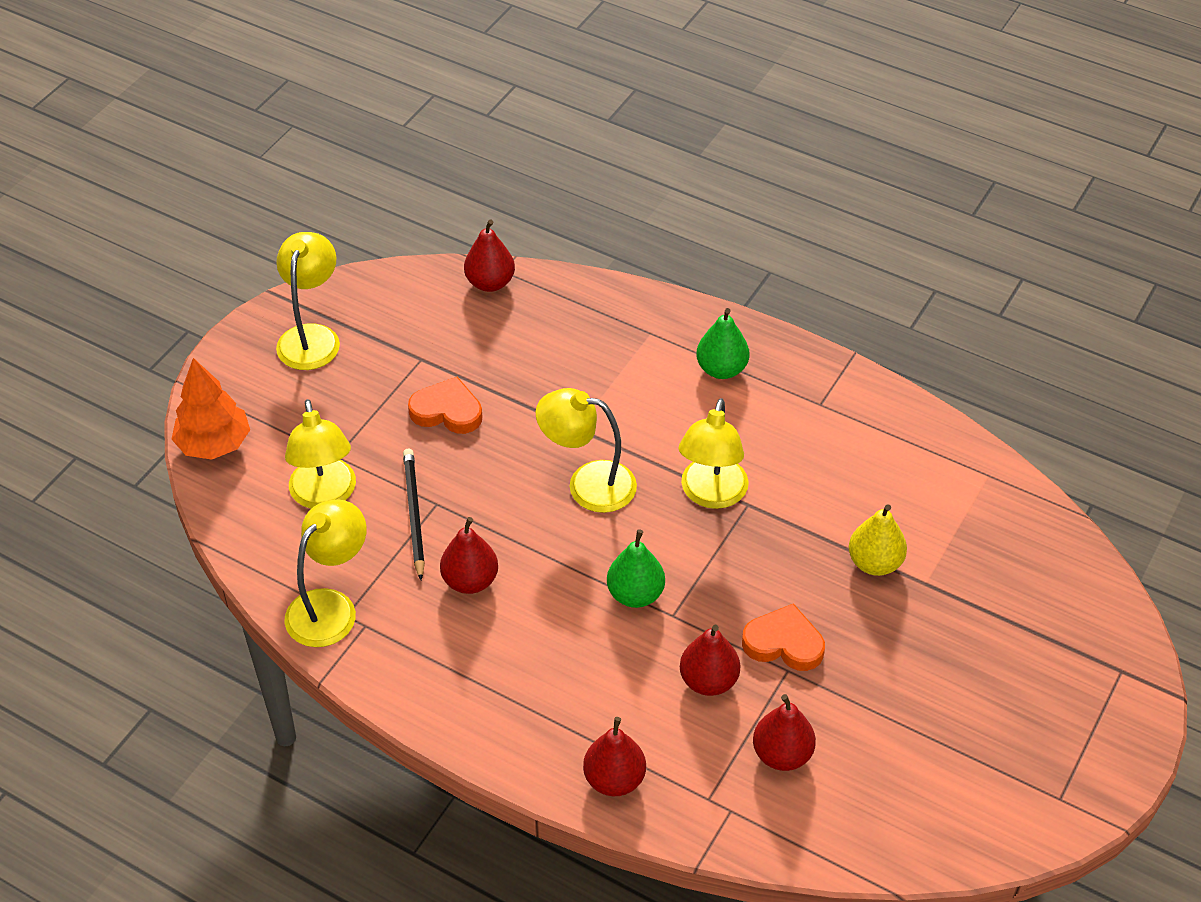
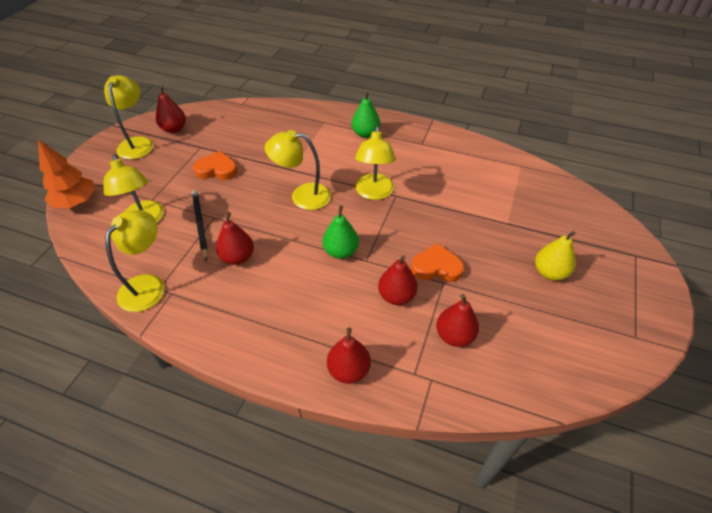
camera: 10 degrees left, 0 degrees up
(490, 283) = (236, 109): red pear -> red pear (174, 129)
(874, 563) = (475, 216): yellow pear -> yellow pear (549, 272)

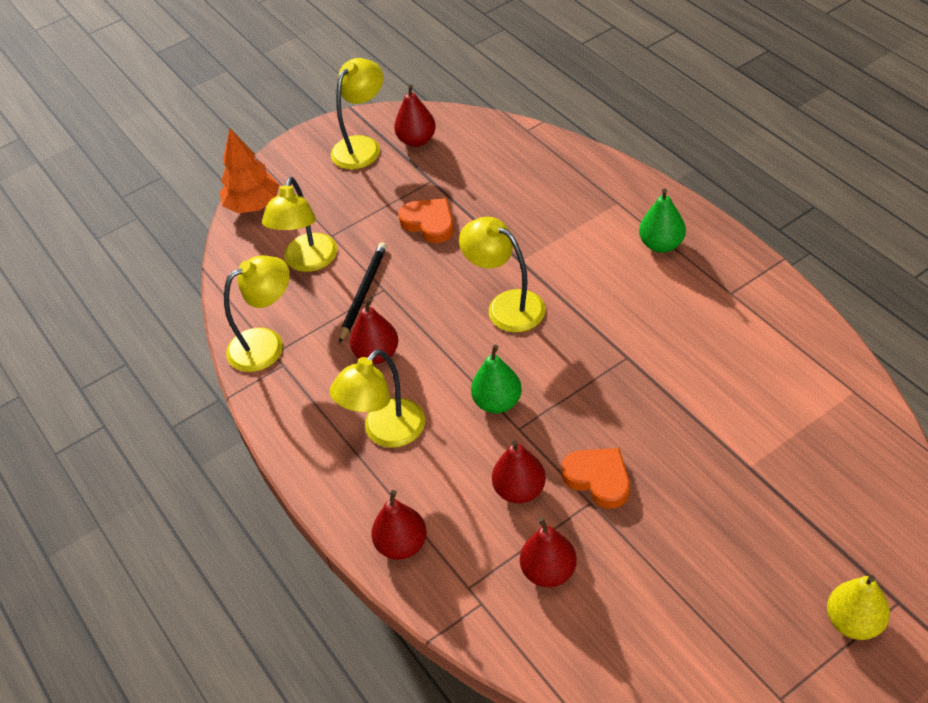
camera: 40 degrees right, 0 degrees up
(374, 193) = (601, 341): yellow lamp -> yellow lamp (386, 432)
(549, 272) = (743, 561): yellow pear -> yellow pear (853, 622)

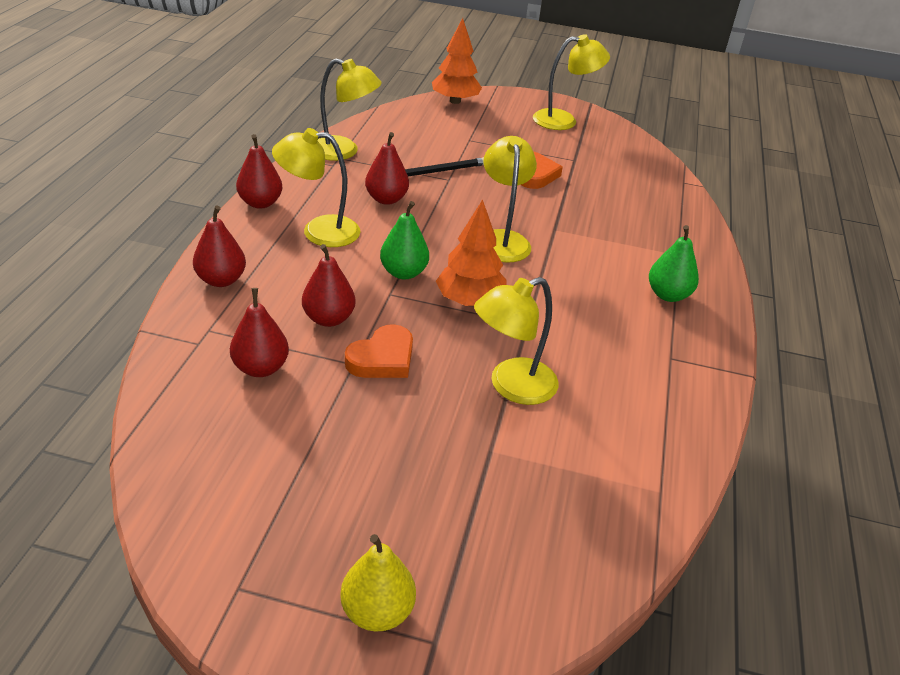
camera: 40 degrees right, 10 degrees down
(308, 262) = (434, 139): yellow lamp -> yellow lamp (511, 386)
(417, 140) = (601, 139): red pear -> red pear (260, 203)
(571, 378) = (470, 301): none -> orange tree
(598, 479) = (382, 358): orange heart -> orange heart turned 45 degrees clockwise

